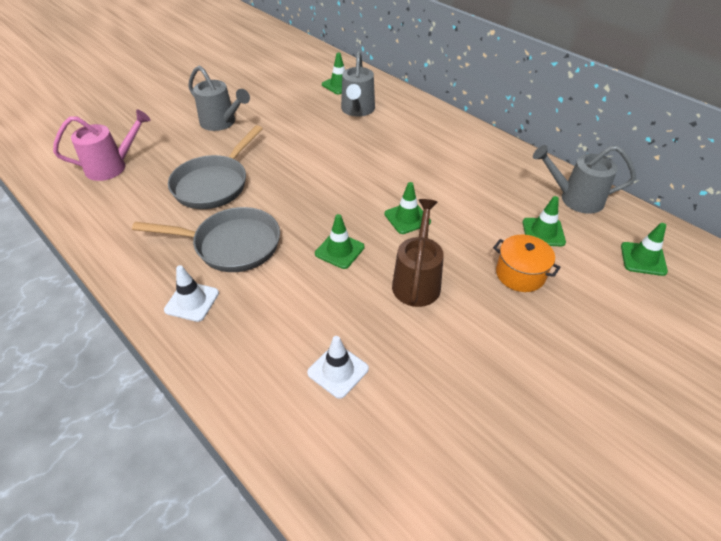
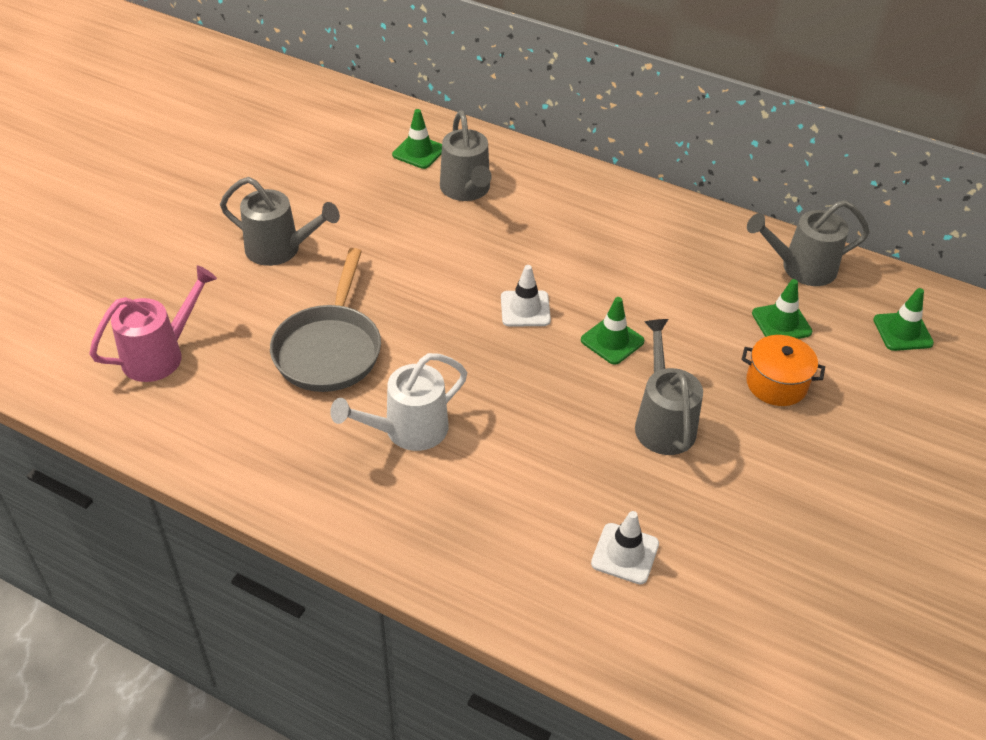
camera: 20 degrees left, 0 degrees up
(192, 301) = (401, 518): white traffic cone -> white traffic cone (525, 309)
(231, 245) = (407, 431): grey pan -> white watering can
(339, 250) = (550, 405): green traffic cone -> none
(417, 280) = (662, 421): brown watering can -> grey watering can

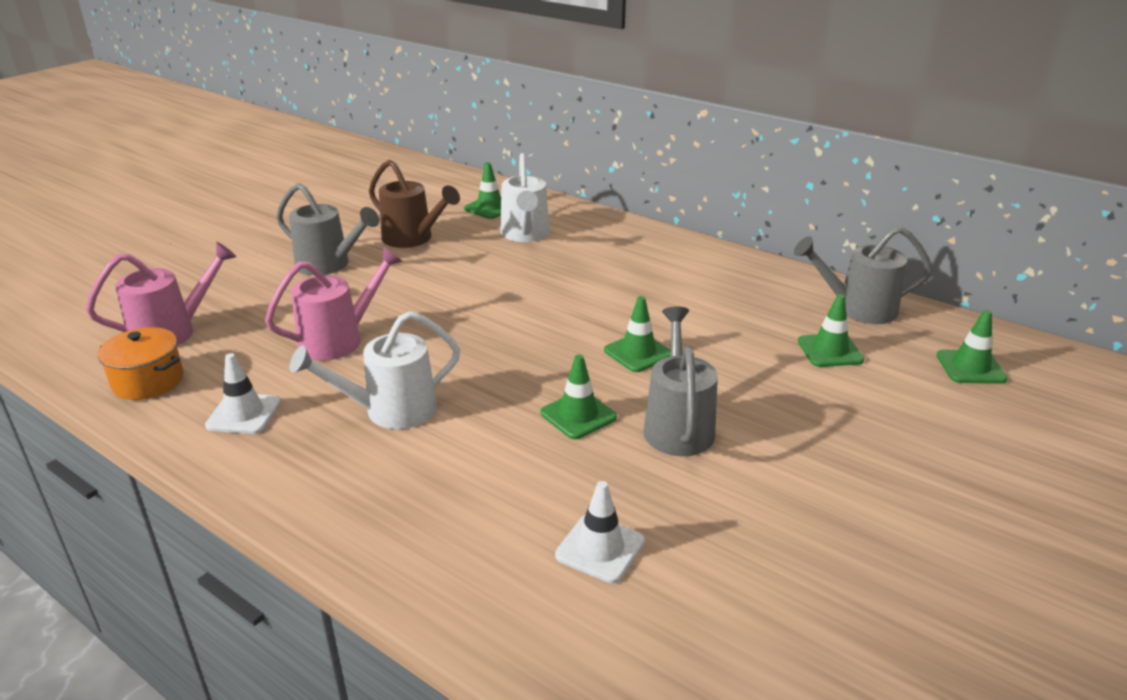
camera: 10 degrees right, 15 degrees down
(329, 349) = (340, 339): grey pan -> pink watering can
(353, 205) = (413, 239): none -> brown watering can
(467, 190) = (525, 235): grey watering can -> white watering can
(525, 309) = (553, 322): white traffic cone -> white traffic cone (244, 414)
(575, 419) = (578, 415): none -> green traffic cone
(776, 384) = (817, 402): orange pot -> orange pot (148, 381)

